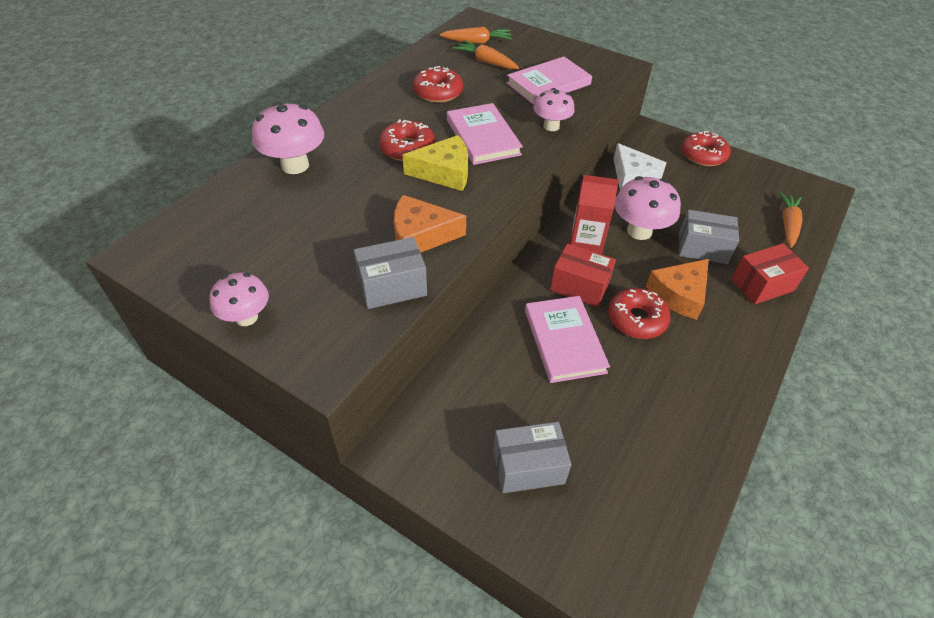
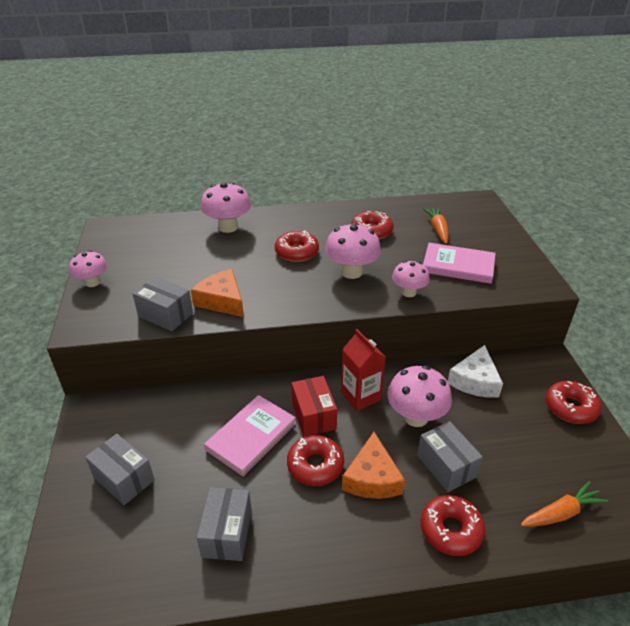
camera: 50 degrees right, 10 degrees down
(444, 172) = (293, 277): yellow cheese -> none
(477, 42) = (454, 214): orange carrot -> none
(483, 137) = (351, 272): pink book -> pink mushroom
(662, 420) = (227, 533): none -> grey box
(679, 294) = (372, 478): orange cheese -> orange cheese turned 90 degrees counterclockwise
(762, 285) = (451, 530): red box -> red donut

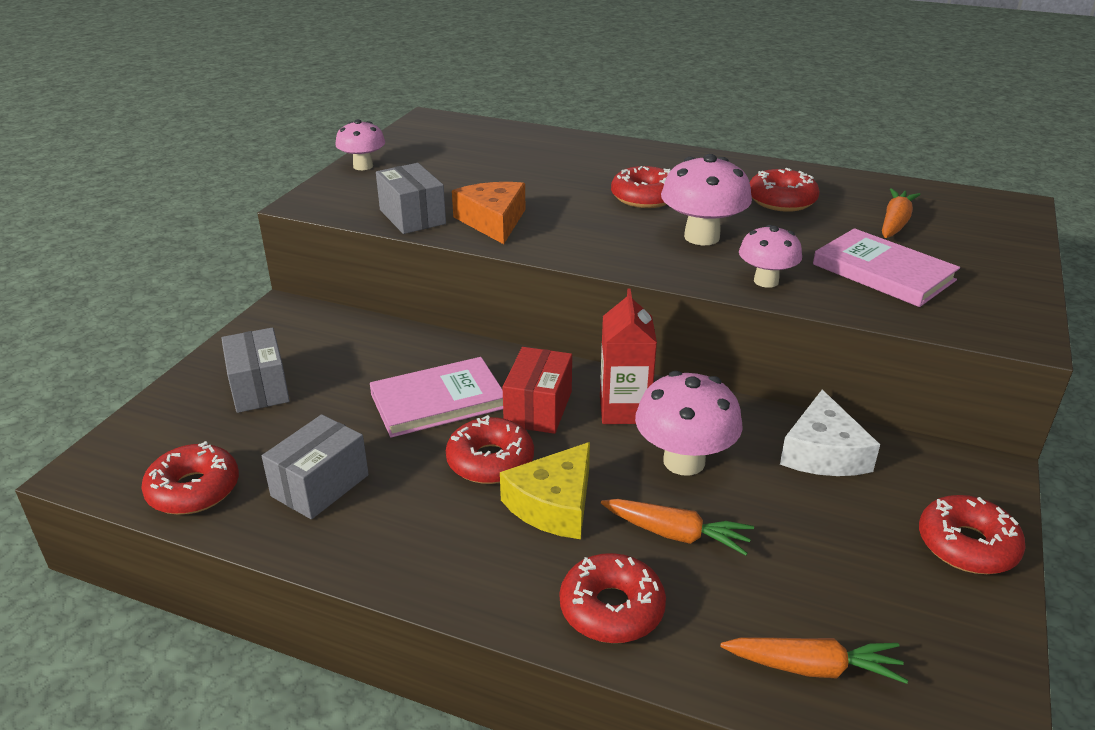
camera: 30 degrees right, 5 degrees down
(144, 580) = (194, 490): none -> red donut
(228, 227) = (578, 151): pink mushroom -> none
(372, 478) = (554, 504): orange cheese -> yellow cheese
(446, 466) = (676, 534): grey box -> orange carrot
(475, 381) = (823, 452): white cheese -> white cheese turned 45 degrees counterclockwise

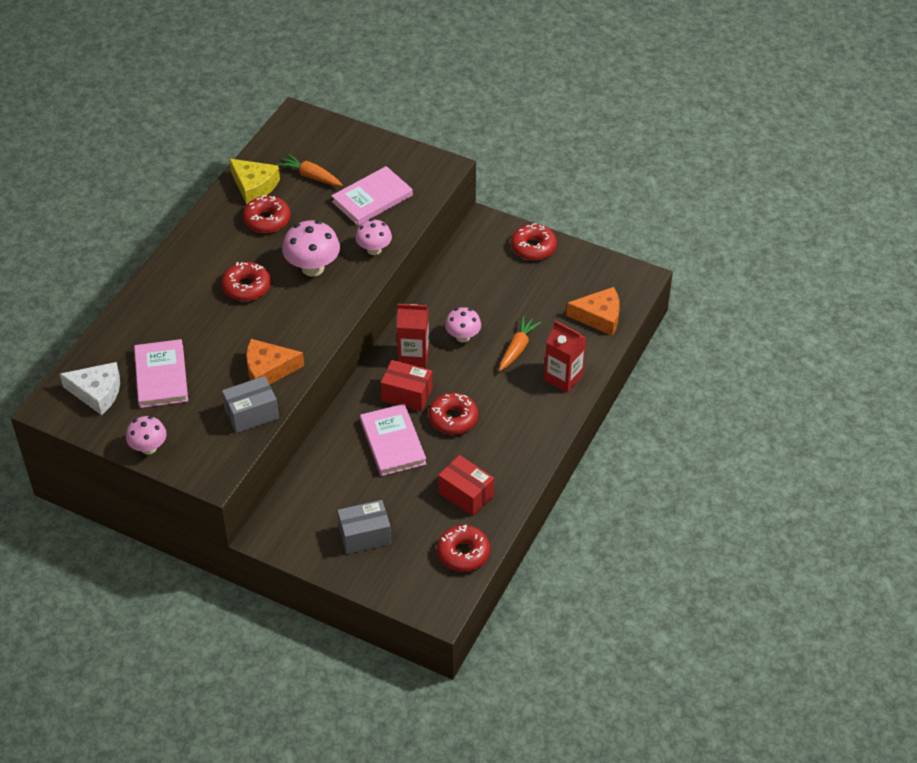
camera: 85 degrees left, 15 degrees up
(320, 485) = (466, 494): grey box -> red box
(477, 163) = (161, 376): none -> pink book
(554, 504) = (491, 393): yellow cheese -> yellow cheese (254, 186)
(611, 609) = (563, 378): red donut -> red carton
(684, 461) = (463, 337): pink mushroom -> pink mushroom, size x0.64
(813, 668) = (599, 317): orange carrot -> orange cheese
(823, 452) = (462, 280): white cheese -> white cheese (97, 392)

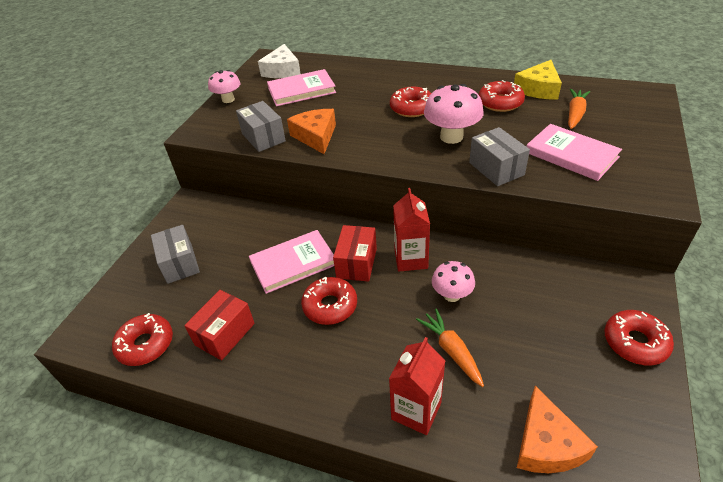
camera: 85 degrees right, 5 degrees down
(374, 249) = (496, 169): pink mushroom -> grey box
(517, 348) = (451, 351): orange carrot -> orange carrot turned 135 degrees counterclockwise

